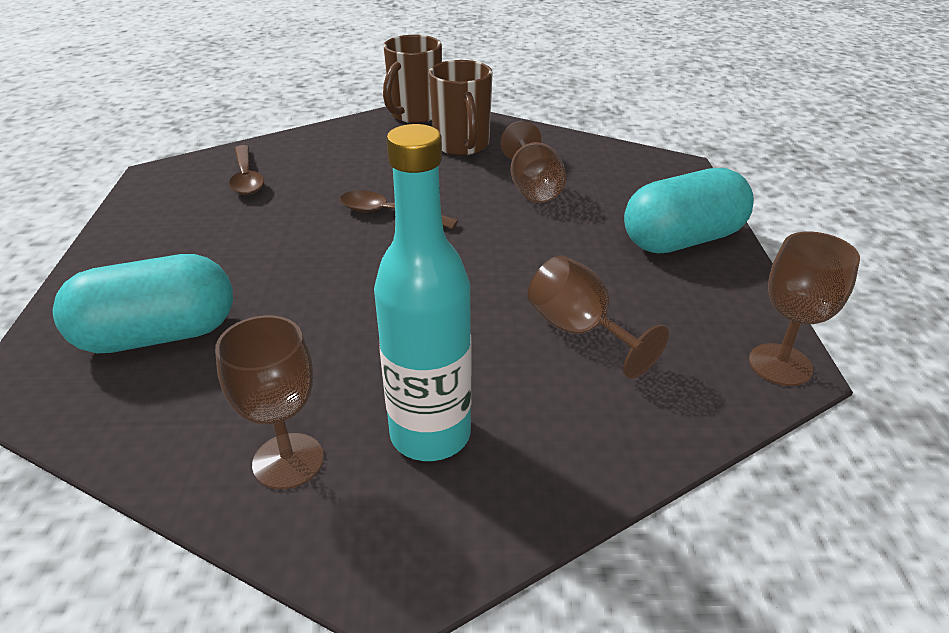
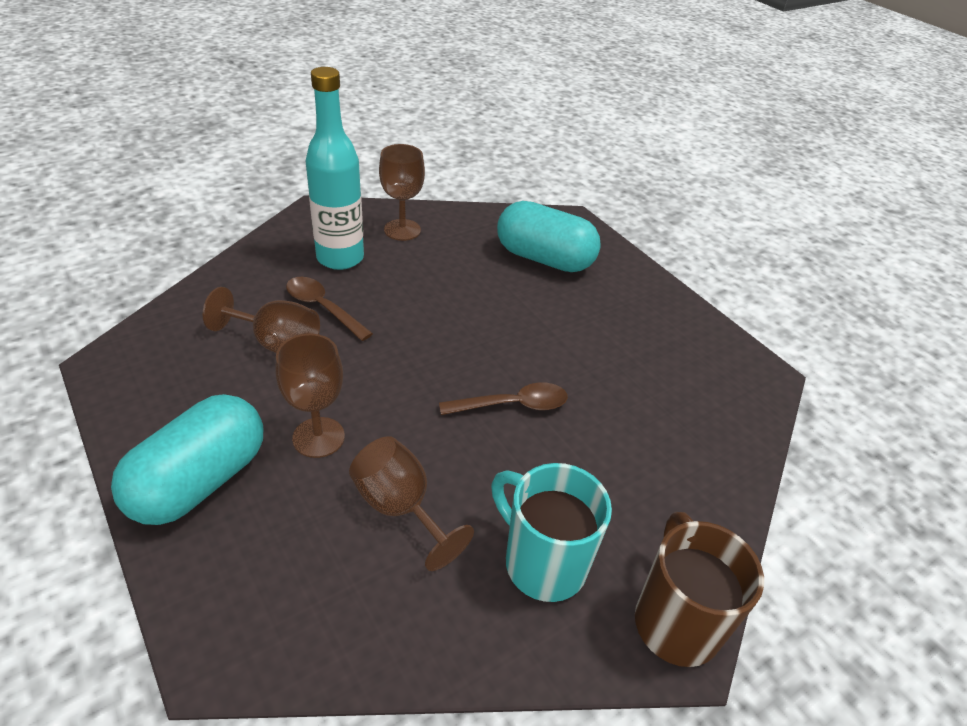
camera: 145 degrees right, 5 degrees up
(157, 335) = (544, 258): turquoise capsule -> turquoise capsule turned 75 degrees clockwise
(246, 178) = (688, 400): brown spoon -> brown spoon (322, 308)
(462, 146) = (542, 563): brown mug -> turquoise mug
(780, 365) = (113, 364): brown goblet -> brown goblet (318, 437)

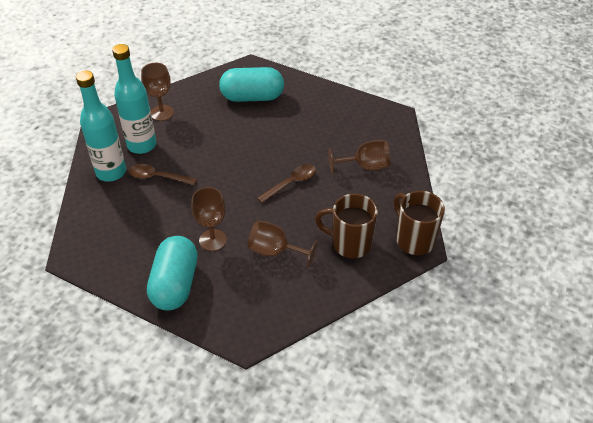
camera: 25 degrees left, 5 degrees up
(269, 275) = (111, 172): none -> turquoise bottle
(277, 343) = (151, 206): brown goblet -> brown goblet (365, 166)
(542, 563) = (350, 243): turquoise mug -> brown mug

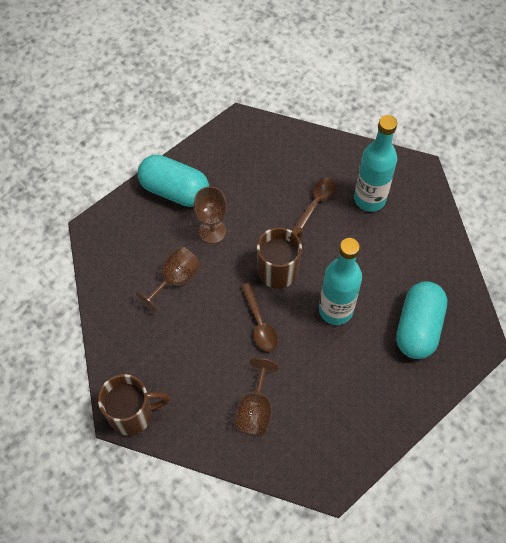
camera: 110 degrees right, 15 degrees up
(111, 172) = (337, 166): turquoise bottle -> turquoise bottle (335, 310)
(162, 113) = (417, 227): brown goblet -> none
(350, 243) = (155, 350): brown mug -> brown mug (279, 270)

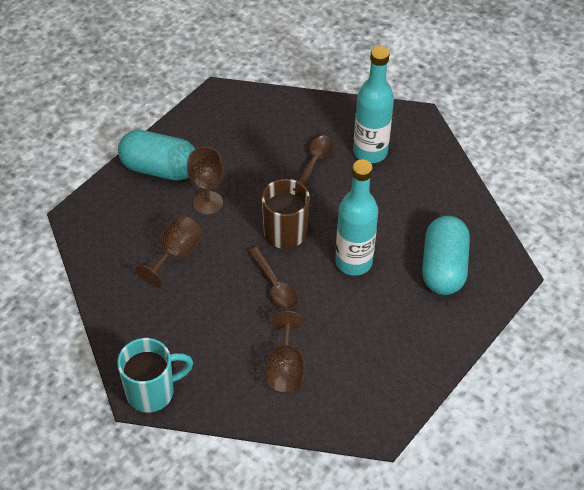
camera: 10 degrees left, 10 degrees down
(132, 414) = (152, 392): brown mug -> turquoise mug

